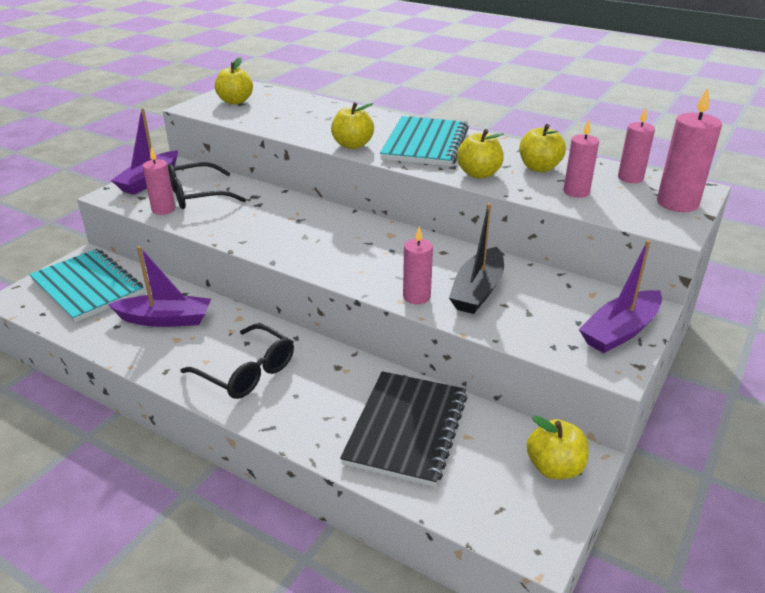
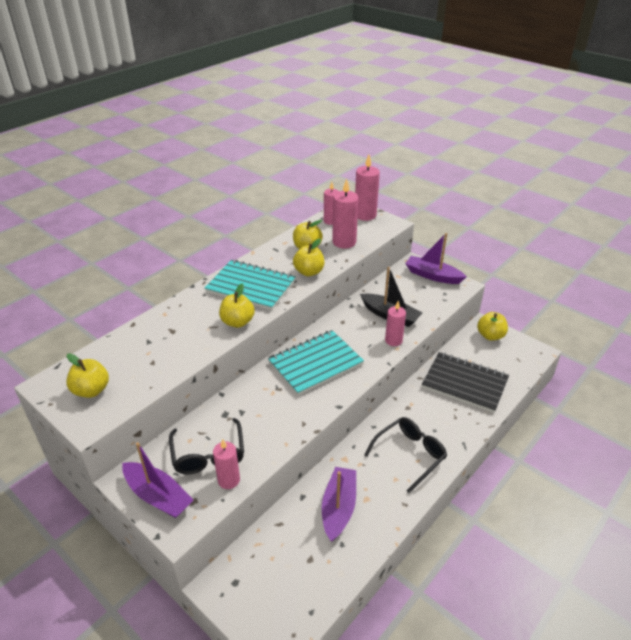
camera: 80 degrees left, 5 degrees up
(87, 287) = (274, 577): turquoise notebook -> turquoise notebook (315, 364)
(576, 192) = (344, 242): pink candle -> pink candle, size x1.51
(620, 331) = (432, 276): purple boat -> purple boat turned 150 degrees clockwise

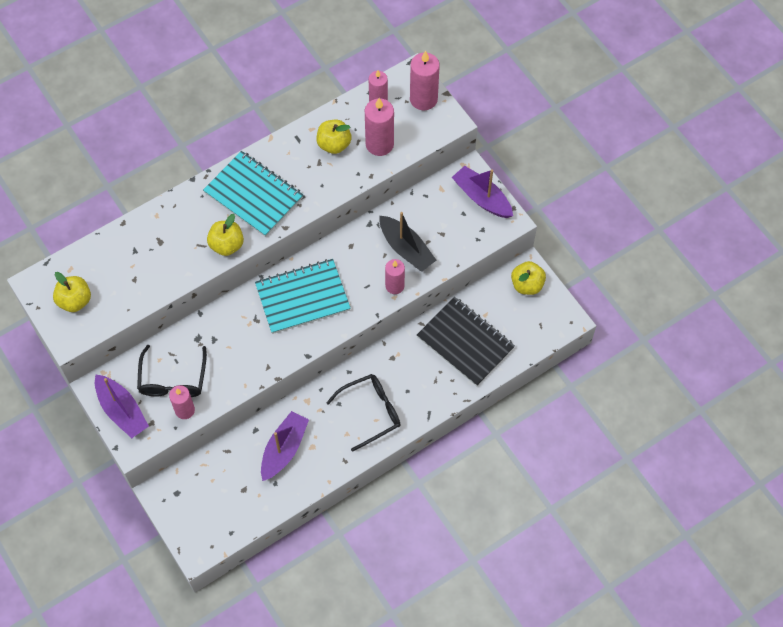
camera: 15 degrees right, 25 degrees up
(309, 272) = (322, 186): yellow apple -> none

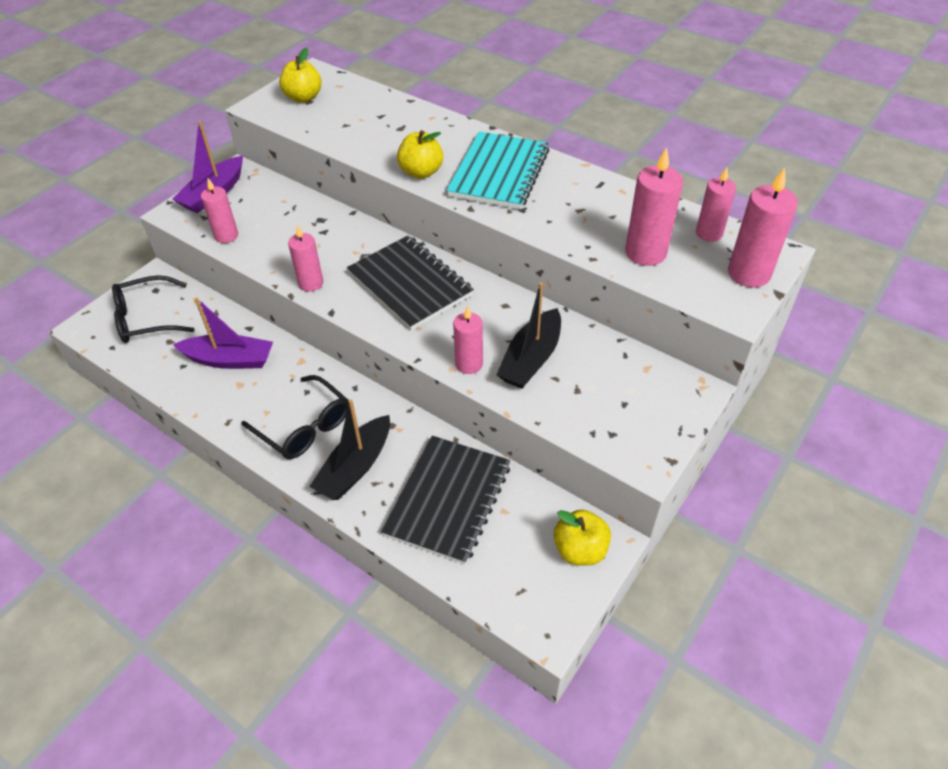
camera: 70 degrees right, 15 degrees down
(173, 380) = (262, 217): black glasses -> black glasses (146, 319)
(270, 362) = (311, 283): none -> pink candle
(302, 298) = (410, 284): turquoise notebook -> black notebook
(334, 144) = (614, 214): yellow apple -> none
(418, 389) = (355, 467): none -> black boat
(482, 198) = (663, 417): purple boat -> none

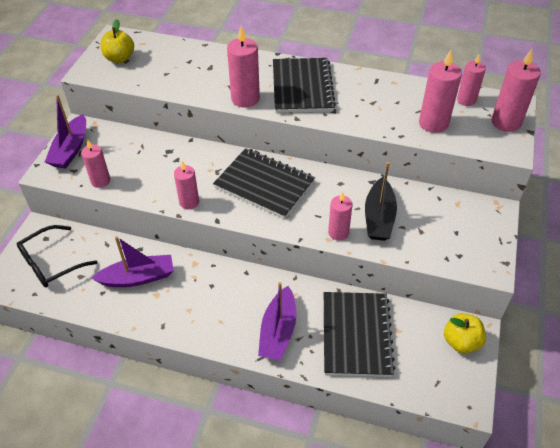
camera: 20 degrees left, 0 degrees up
(304, 427) = (224, 312): black glasses -> none
(355, 467) = (278, 331): black boat -> purple boat
(421, 172) = (245, 99): yellow apple -> pink candle
(499, 173) = (302, 87): turquoise notebook -> black notebook

